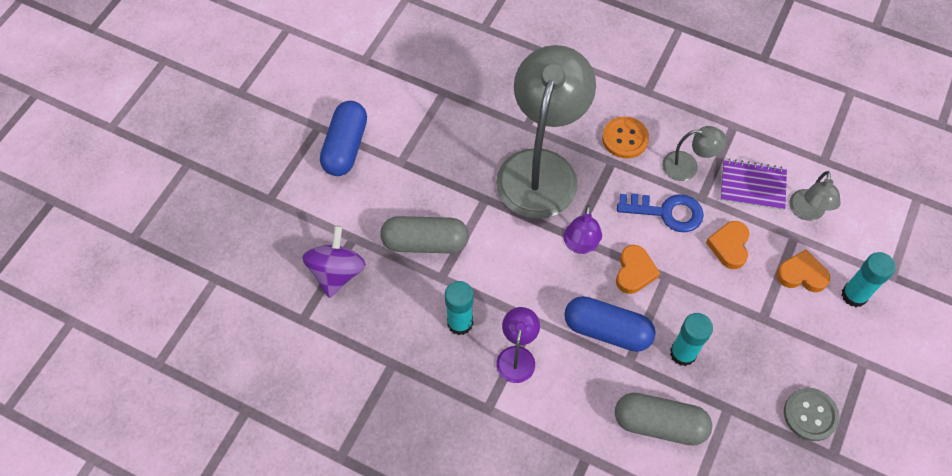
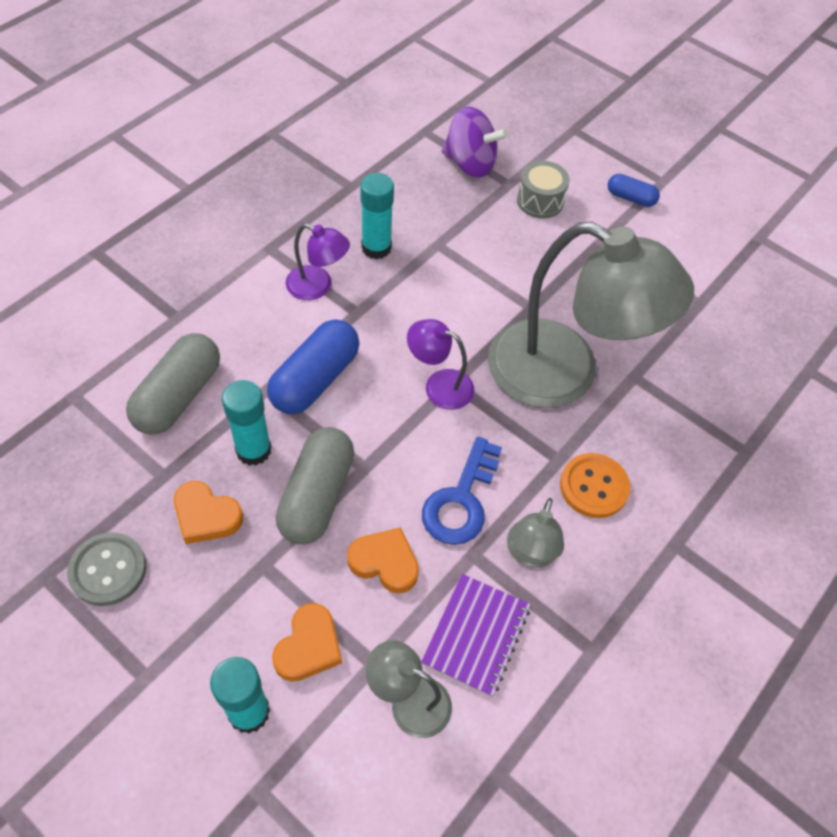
camera: 100 degrees right, 5 degrees down
(346, 147) = (630, 198): blue capsule -> blue capsule, size x0.54
(368, 211) = (540, 201): none -> grey drum
(425, 242) = (486, 240): grey capsule -> grey capsule (317, 496)
(634, 272) = (383, 433): orange heart -> orange heart (206, 516)

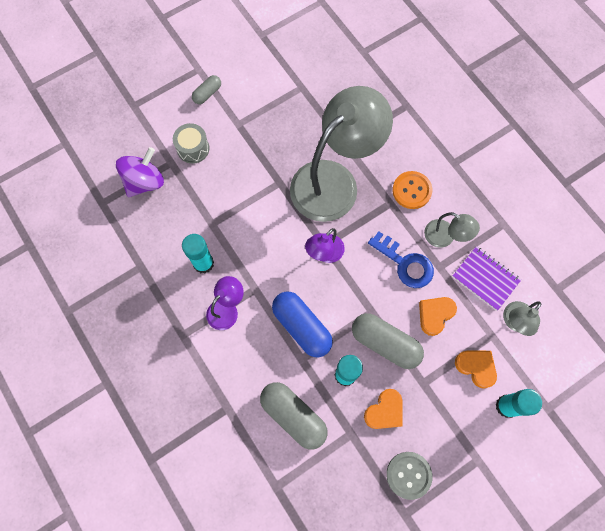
camera: 70 degrees left, 15 degrees up
(630, 198) = (207, 94): blue capsule -> grey capsule

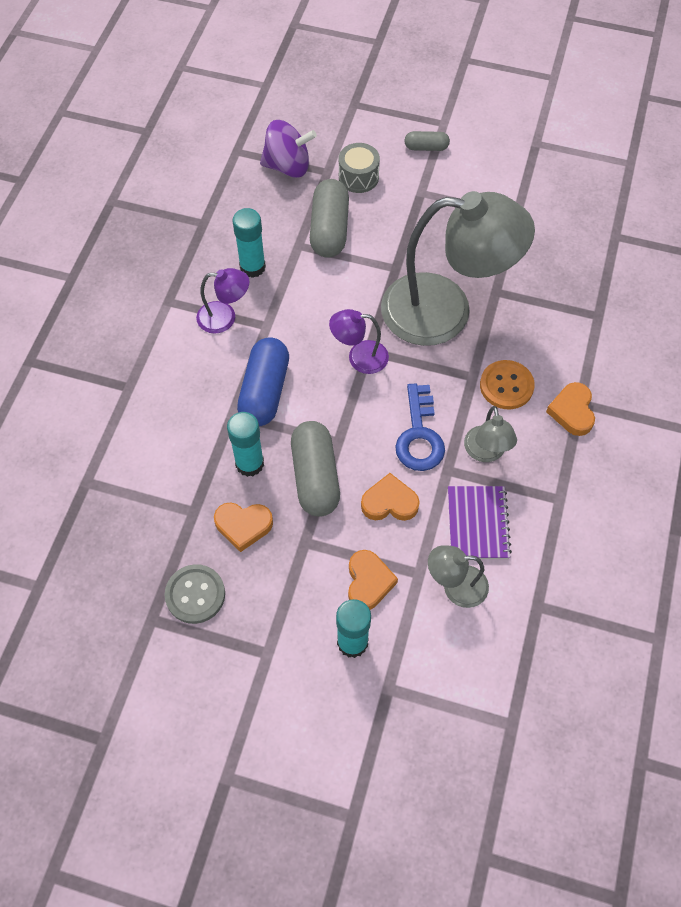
camera: 50 degrees right, 10 degrees down
(293, 416) = (168, 447): grey capsule -> grey capsule (329, 229)
(456, 171) = (572, 411): none -> orange heart

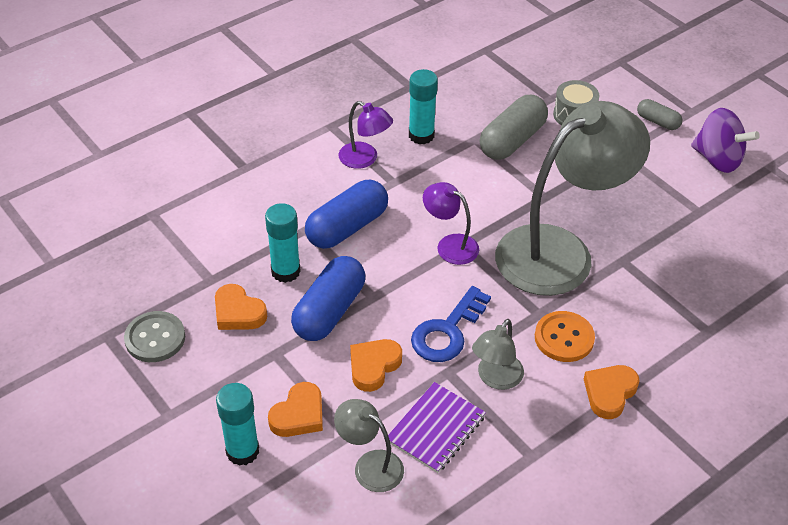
camera: 35 degrees right, 15 degrees down
(288, 166) = (519, 79): purple spinning top -> purple spinning top (717, 159)
(315, 477) = (329, 311): grey capsule -> blue capsule
(389, 502) = (373, 366): orange heart -> orange heart turned 90 degrees counterclockwise
(445, 311) = (560, 251): grey lamp -> grey lamp turned 75 degrees counterclockwise

